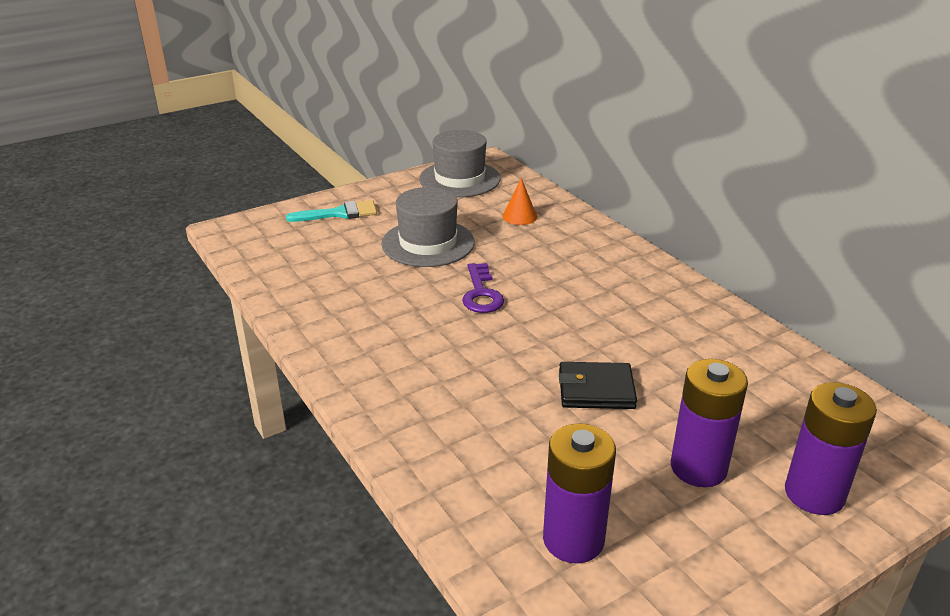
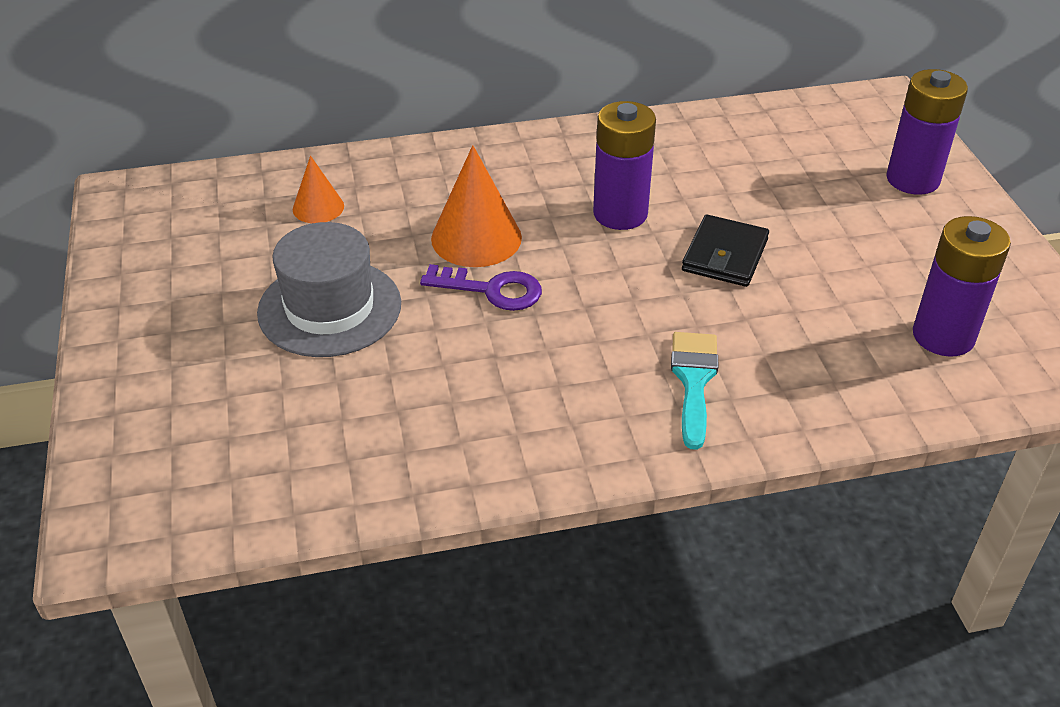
camera: 70 degrees left, 10 degrees up
(339, 213) = (163, 384): turquoise brush -> turquoise brush (694, 381)
(459, 179) = (159, 233): grey hat -> none
(532, 276) = (476, 238): none -> orange cone
(698, 468) = (864, 229): purple battery -> purple battery (620, 214)

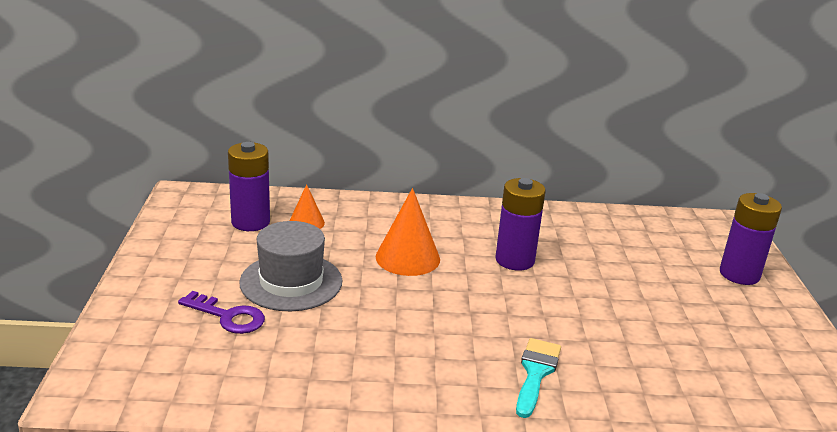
camera: 10 degrees right, 15 degrees down
(491, 290) = (407, 290): purple key -> purple key (228, 316)
(725, 255) = (583, 298): black wallet -> none
(943, 336) = (738, 378): purple battery -> purple battery (250, 222)

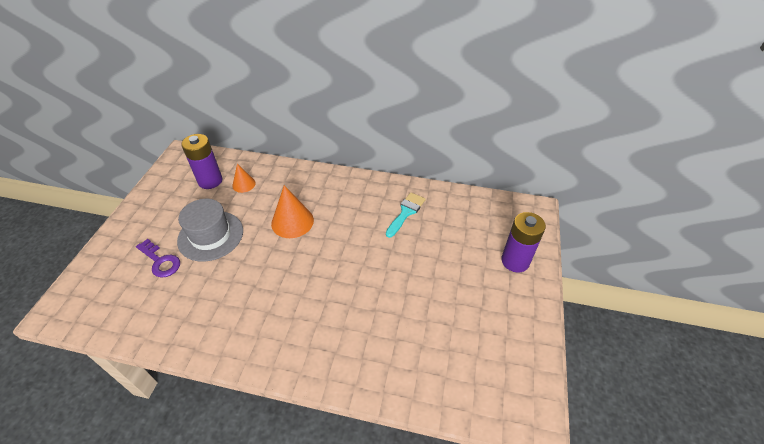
camera: 15 degrees right, 20 degrees up
(514, 260) = (361, 231): purple battery -> none
(536, 373) = (326, 336): turquoise brush -> turquoise brush (406, 212)

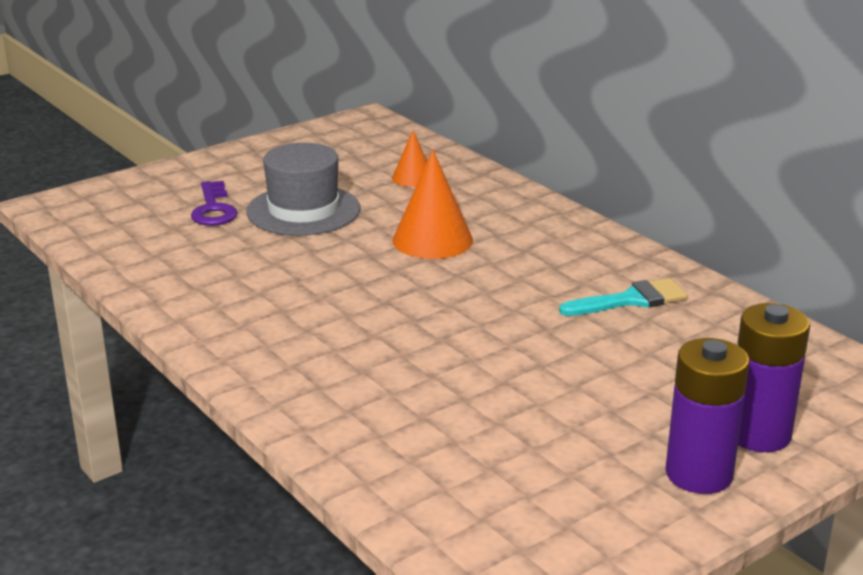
camera: 40 degrees right, 20 degrees down
(210, 181) = (371, 158): purple battery -> purple battery (699, 474)

